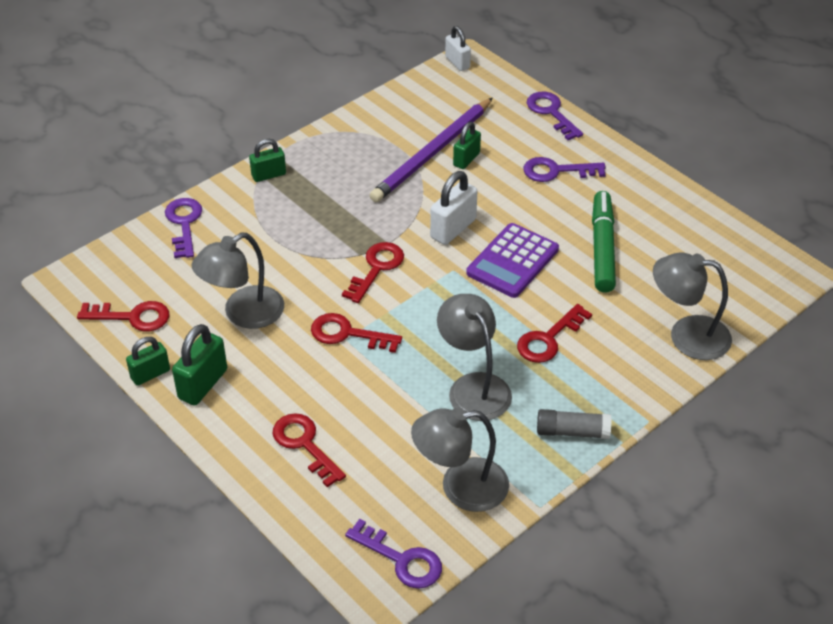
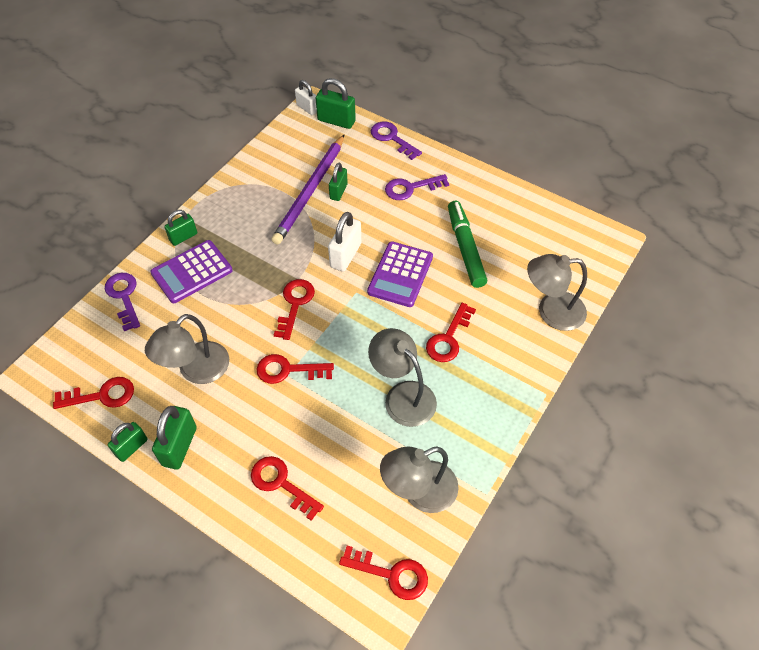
camera: 15 degrees left, 10 degrees up
(268, 213) = (192, 272): none -> purple calculator
(401, 559) = (391, 574): purple key -> red key
(488, 82) = (336, 121): none -> green padlock
(572, 432) = (491, 418): grey glue stick -> none

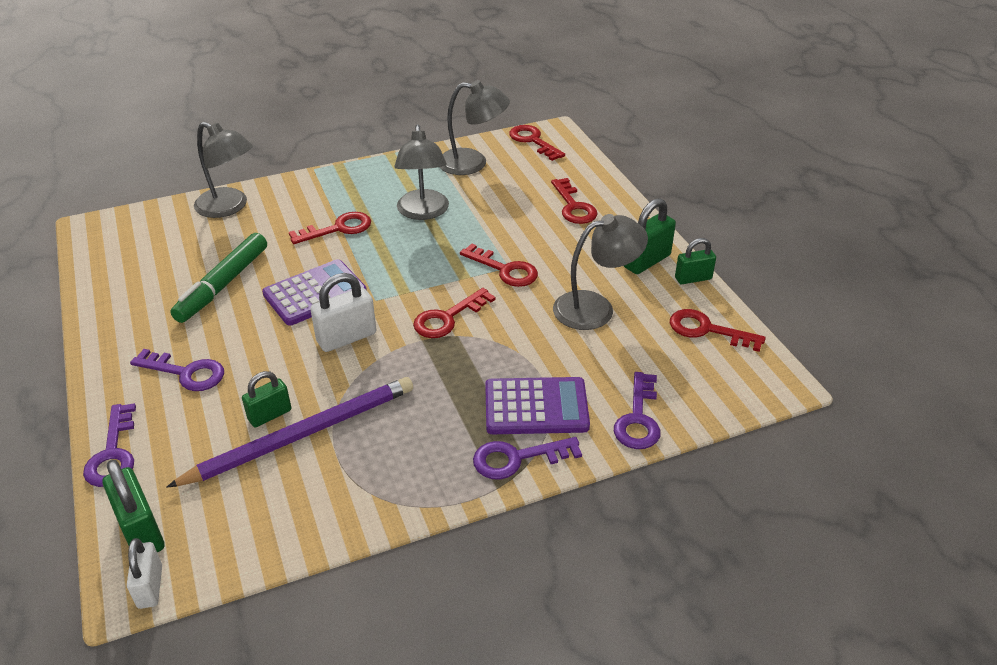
camera: 145 degrees left, 15 degrees down
(183, 237) = (517, 458): green padlock -> purple key

